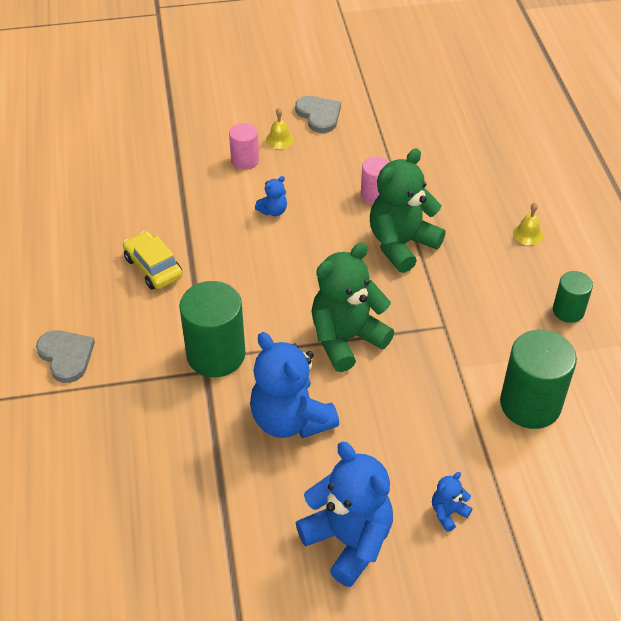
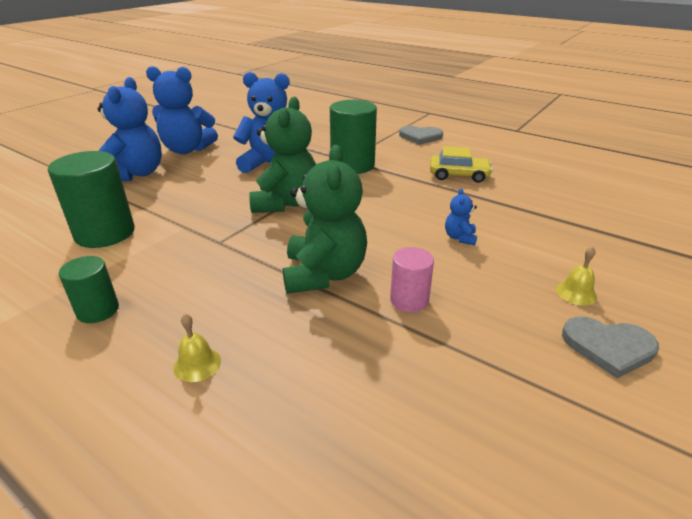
camera: 135 degrees right, 15 degrees down
(245, 160) = (555, 257): pink cylinder -> none
(448, 513) = (136, 174): blue teddy bear -> blue teddy bear, size x2.27

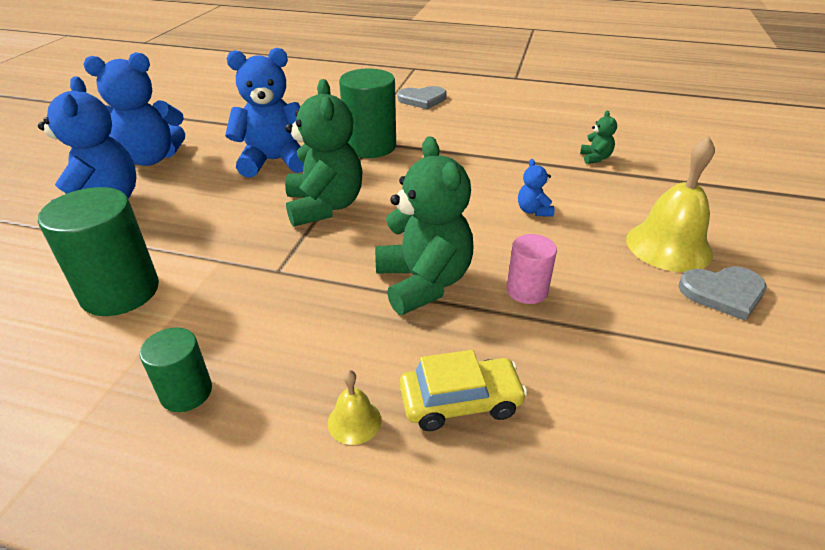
camera: 20 degrees left, 5 degrees up
(459, 175) = (490, 140): yellow car -> yellow car (460, 402)
(550, 205) = (595, 158): none -> green teddy bear
(576, 293) = (668, 246): yellow bell -> yellow bell, size x2.14

